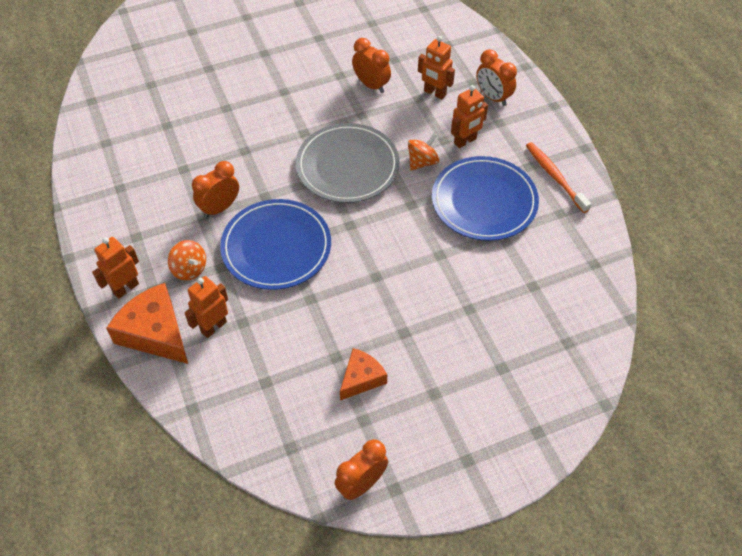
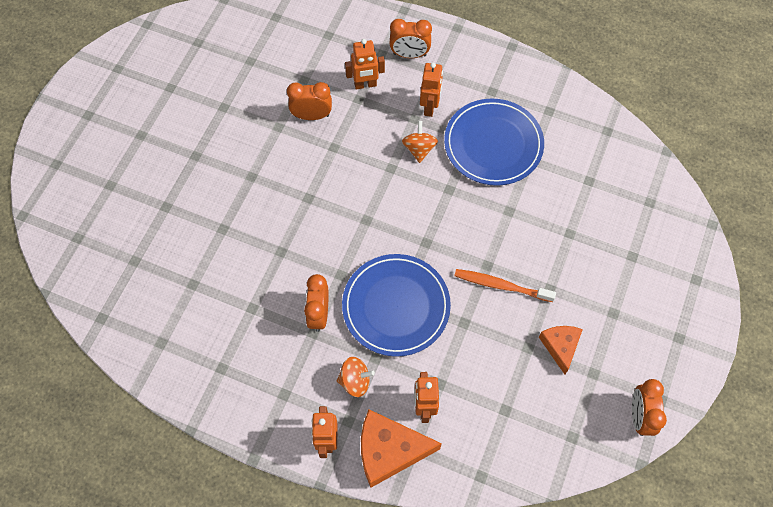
camera: 45 degrees left, 10 degrees up
(347, 166) = (371, 198): grey plate -> none
(555, 176) = (517, 85): orange toothbrush -> orange toothbrush (501, 285)

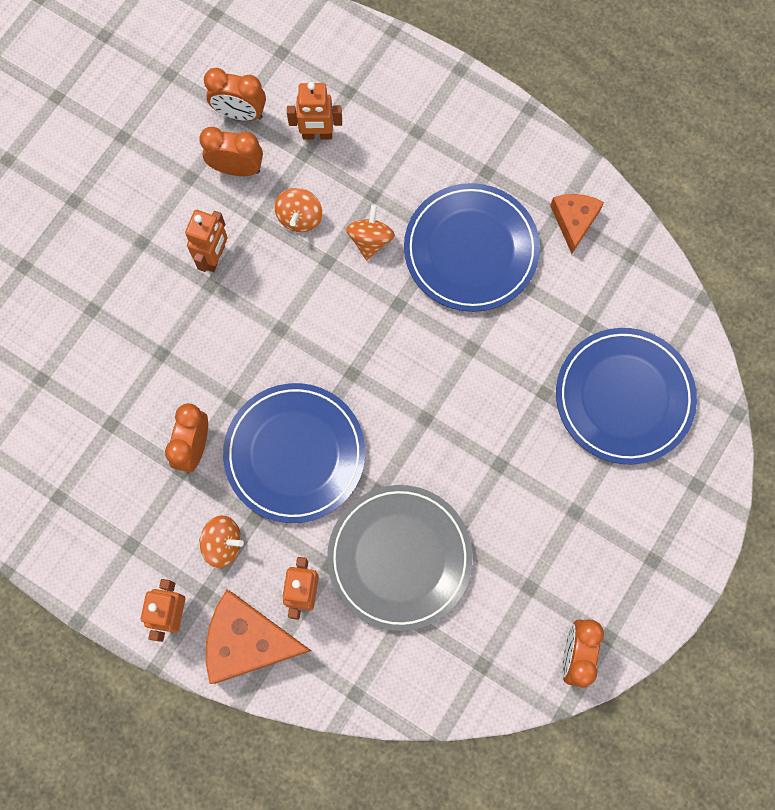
camera: 10 degrees right, 10 degrees up
(364, 141) = (300, 217): none -> orange spinning top
(409, 54) = (386, 99): orange clock -> orange clock (240, 113)
(430, 107) = (397, 181): orange robot -> orange robot (214, 257)
(491, 368) = (399, 558): none -> grey plate
(501, 285) = (437, 449): orange toothbrush -> none
(560, 346) = (495, 545): orange cheese -> orange cheese (574, 221)
(628, 227) = (624, 397): none -> blue plate

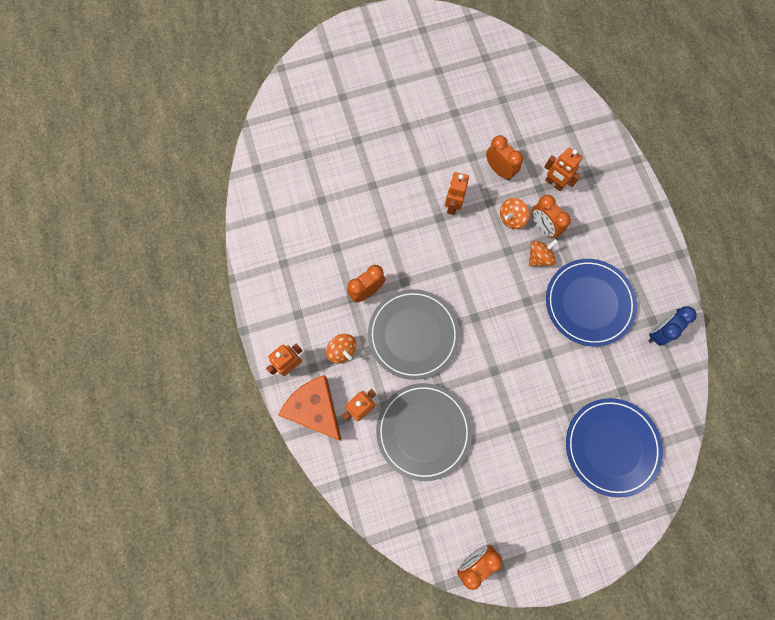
camera: 40 degrees right, 0 degrees up
(214, 257) = (452, 205): orange robot -> orange robot turned 135 degrees clockwise
(240, 113) = (523, 144): orange clock -> orange clock (543, 227)
(295, 454) = (413, 334): blue plate -> grey plate
(574, 221) = (658, 331): orange cheese -> blue clock

